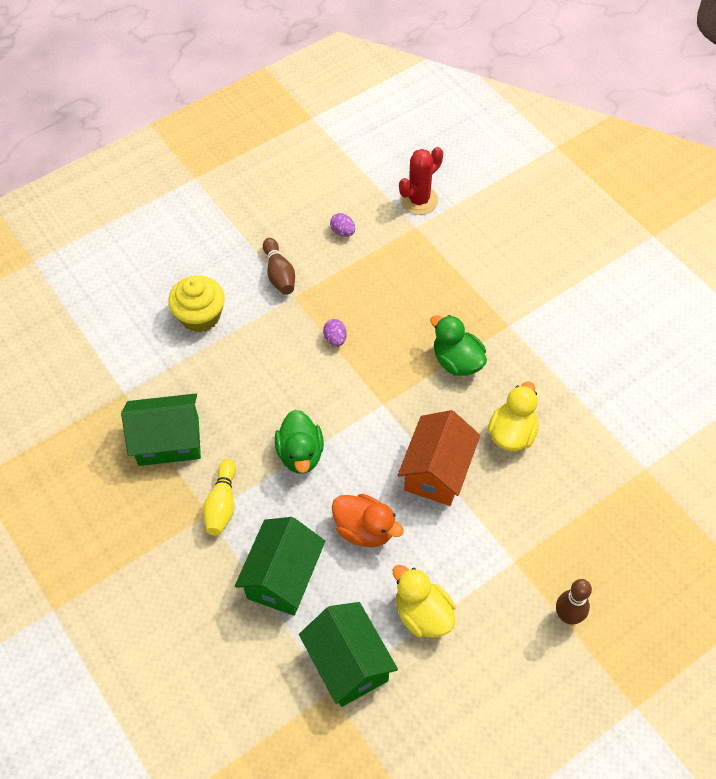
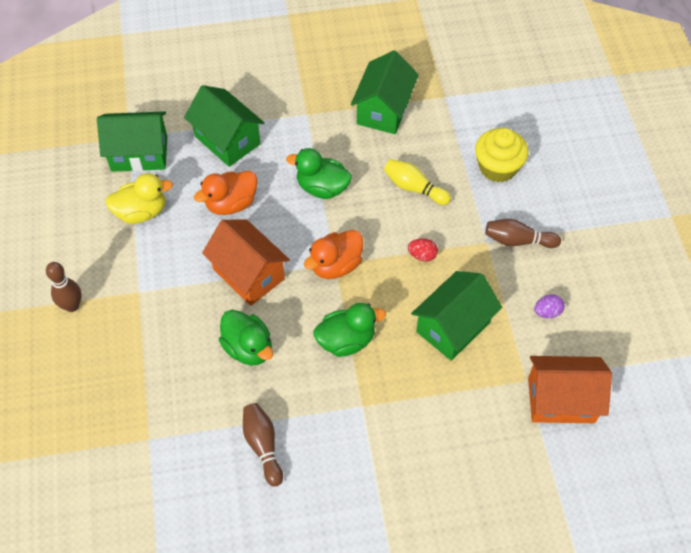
camera: 115 degrees right, 0 degrees up
(222, 504) = (309, 124): yellow bowling pin -> yellow bowling pin (414, 188)
(335, 339) = (422, 255): purple egg -> red egg
(385, 402) = (335, 265): none -> orange duck
(396, 290) = (453, 327): none -> green house
(419, 200) = (561, 400): red cactus -> orange house
(512, 433) = (248, 348): yellow duck -> green duck
(590, 379) = (263, 446): none -> brown bowling pin

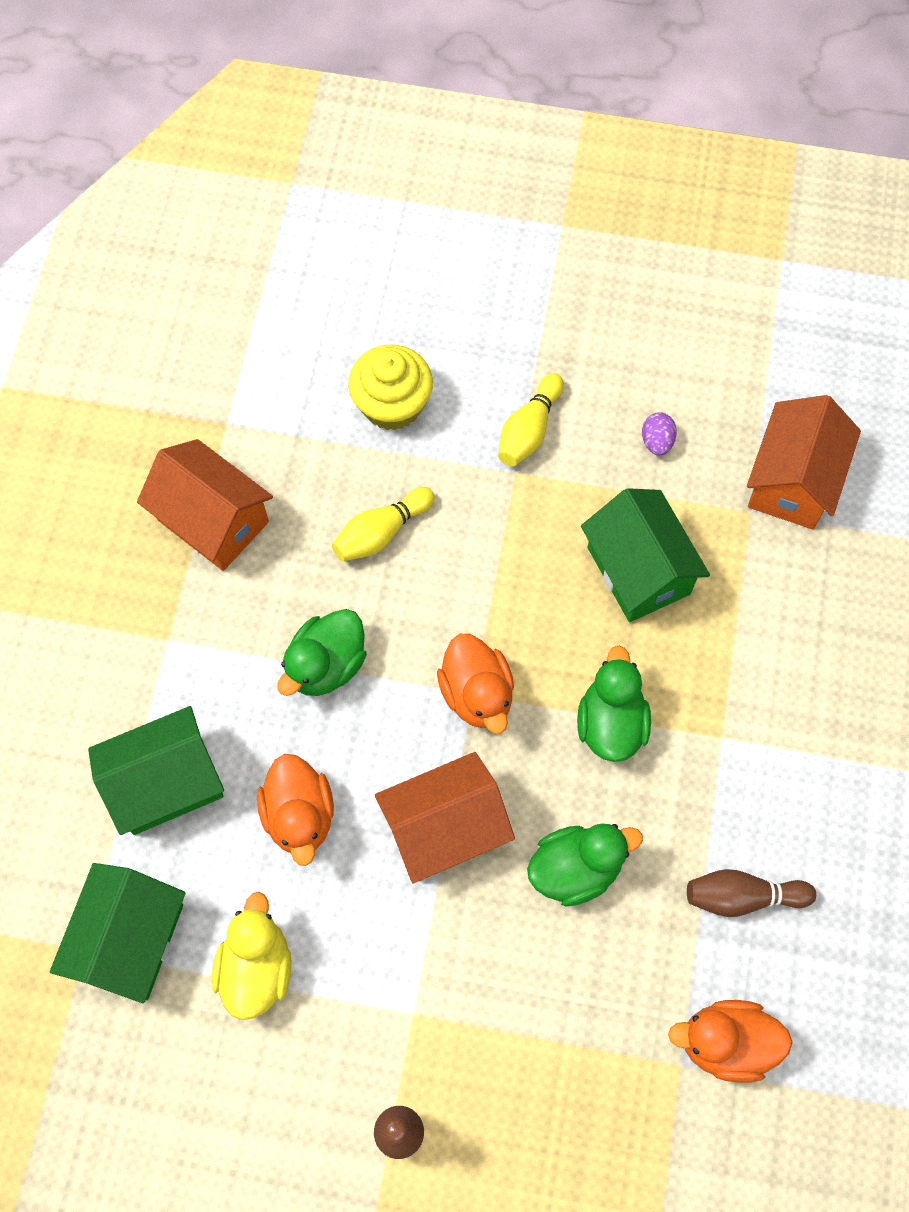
camera: 70 degrees left, 10 degrees up
(169, 461) = (725, 1043): none -> orange duck
(384, 110) = (213, 521): green house -> orange house
(422, 255) = (505, 566): red egg -> none
(518, 240) = (529, 430): brown bowling pin -> yellow bowling pin

